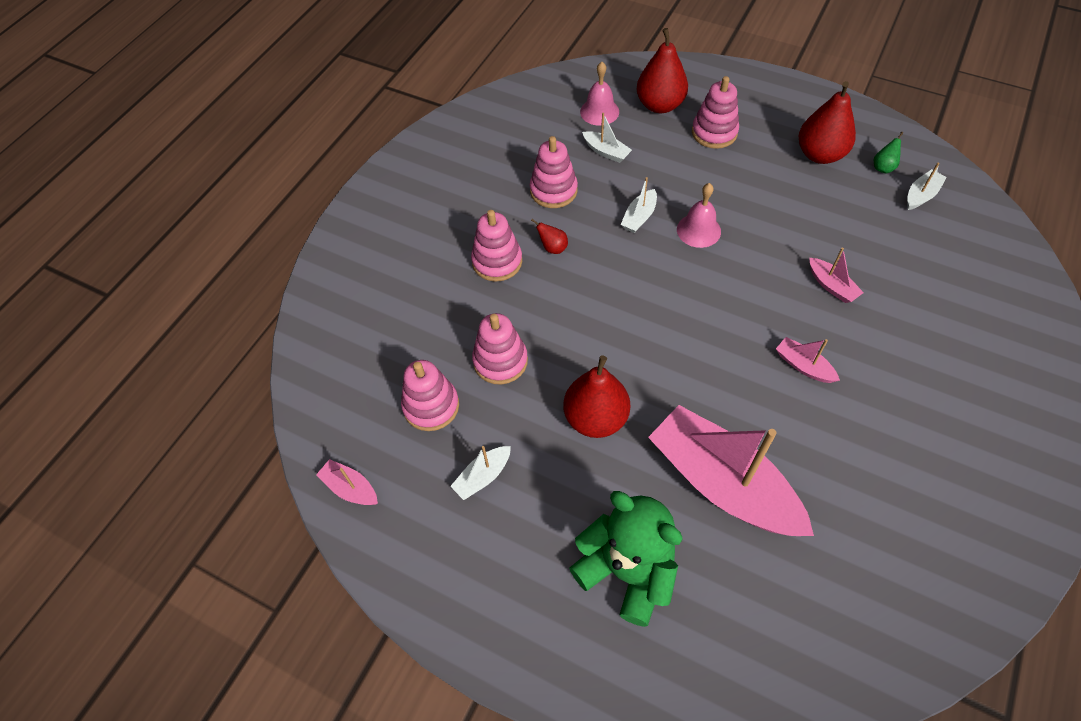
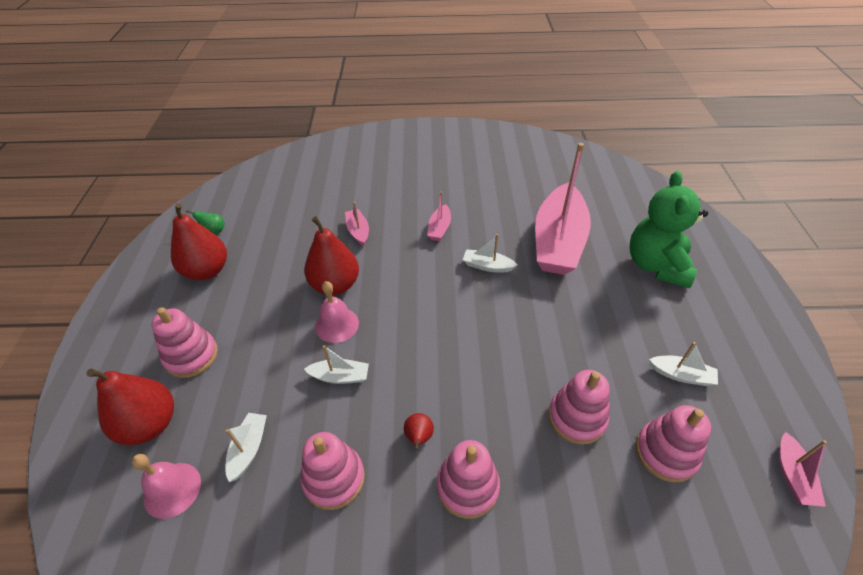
camera: 120 degrees left, 10 degrees down
(596, 418) = (571, 323): red pear -> red pear (335, 285)
(831, 286) = (358, 231): pink boat -> pink boat turned 45 degrees counterclockwise
(921, 195) = (241, 207): white boat -> white boat (487, 266)

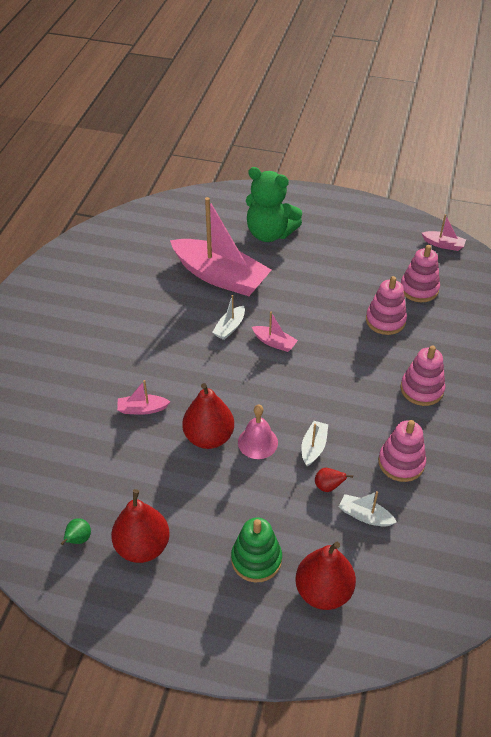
camera: 75 degrees left, 0 degrees up
(172, 489) = (389, 570): pink bell -> none
(191, 356) = (256, 559): pink stacking toy -> green stacking toy
(419, 437) = (380, 407): red pear -> red pear (328, 486)
(439, 228) = (167, 347): pink boat -> pink boat (274, 342)
(681, 375) = (367, 260): white boat -> none

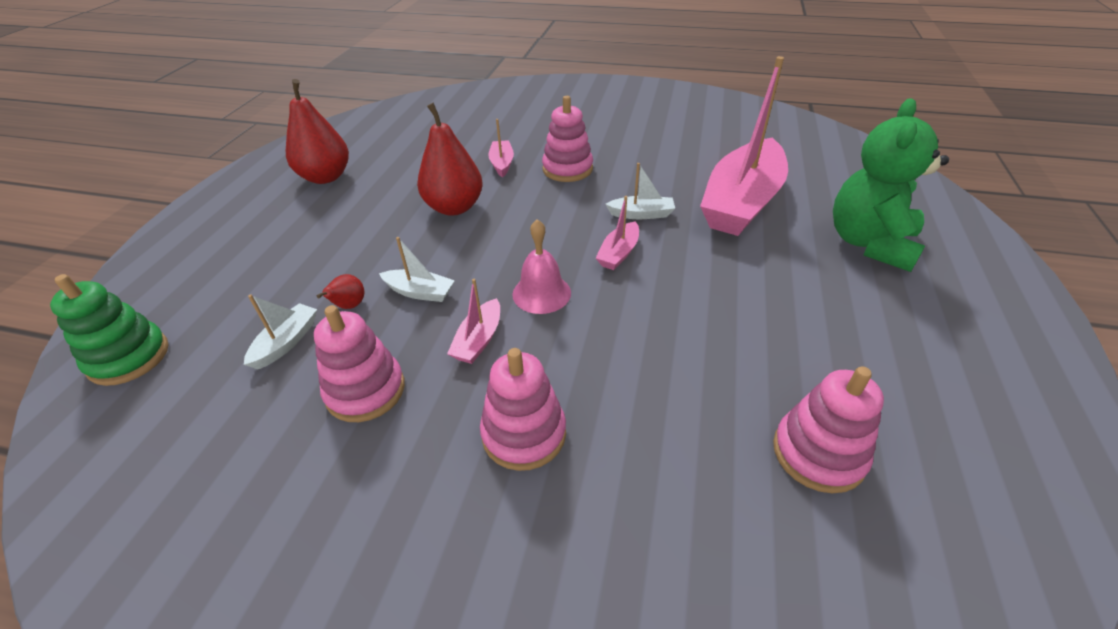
camera: 90 degrees right, 5 degrees down
(78, 539) = (350, 145): green pear -> none
(230, 327) = (641, 214): white boat -> white boat turned 150 degrees clockwise
(256, 559) = (271, 247): green stacking toy -> green stacking toy (129, 357)
(257, 442) = (439, 243): pink bell -> pink bell (541, 293)
(323, 591) = (198, 300): red pear -> none
(385, 320) = (700, 387): pink stacking toy -> pink stacking toy (567, 169)
(443, 244) = (1021, 525): pink boat -> pink boat (479, 340)

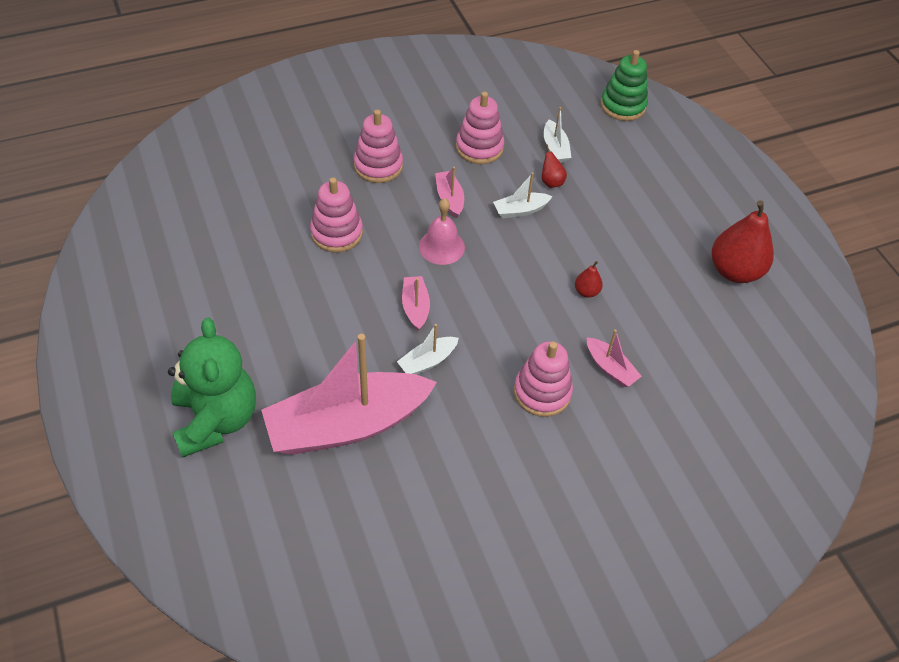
camera: 140 degrees right, 10 degrees up
(454, 207) = (586, 291): red pear -> red pear, size x0.45
(741, 202) = (347, 425): pink boat -> pink boat turned 105 degrees counterclockwise
(818, 453) = (222, 223): pink stacking toy -> pink stacking toy (336, 233)

